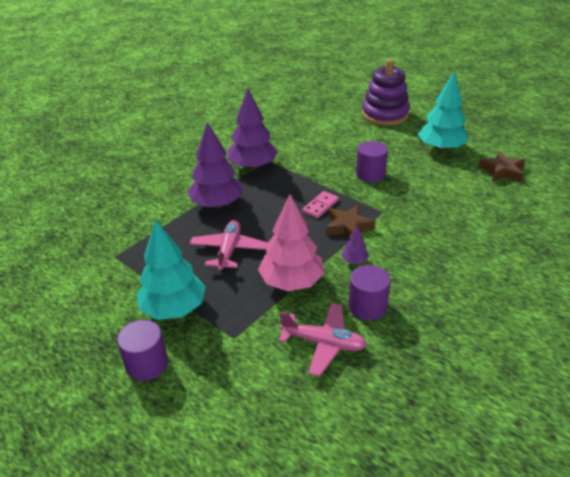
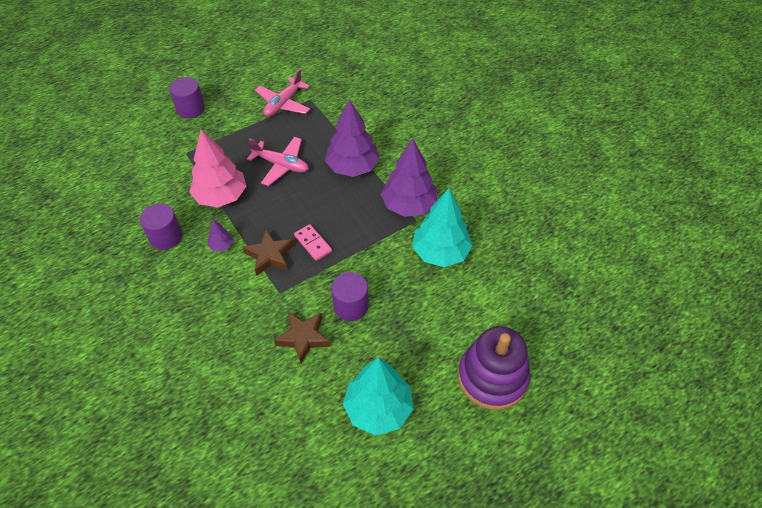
camera: 105 degrees right, 15 degrees up
(174, 308) = (233, 126): turquoise tree -> turquoise tree (440, 252)
(324, 343) = (148, 200): pink plane -> pink plane (283, 104)
(502, 171) = (297, 457): brown star -> brown star (303, 338)

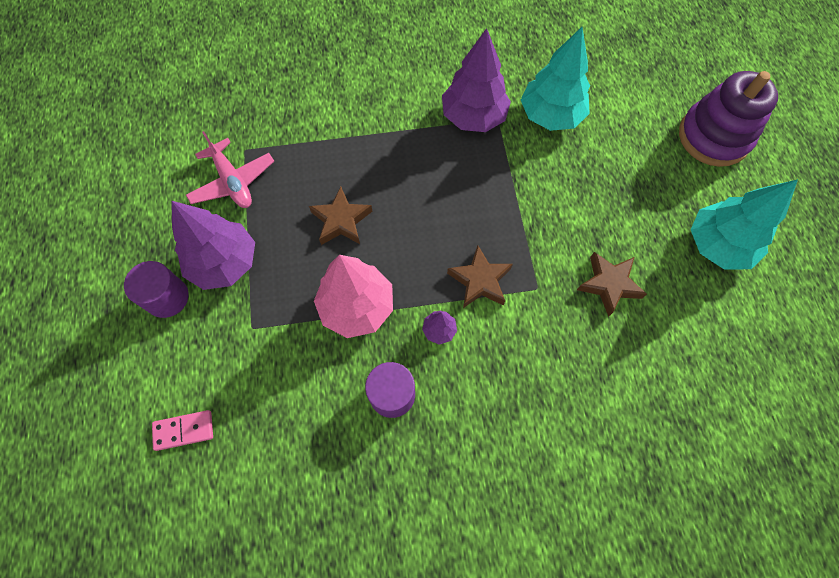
camera: 65 degrees left, 15 degrees up
(281, 165) = (341, 221): pink plane -> brown star
(313, 243) = (483, 229): pink domino -> pink domino (184, 430)
(351, 306) = (585, 223): purple cylinder -> none
(352, 167) = (387, 148): purple tree -> purple tree (224, 263)

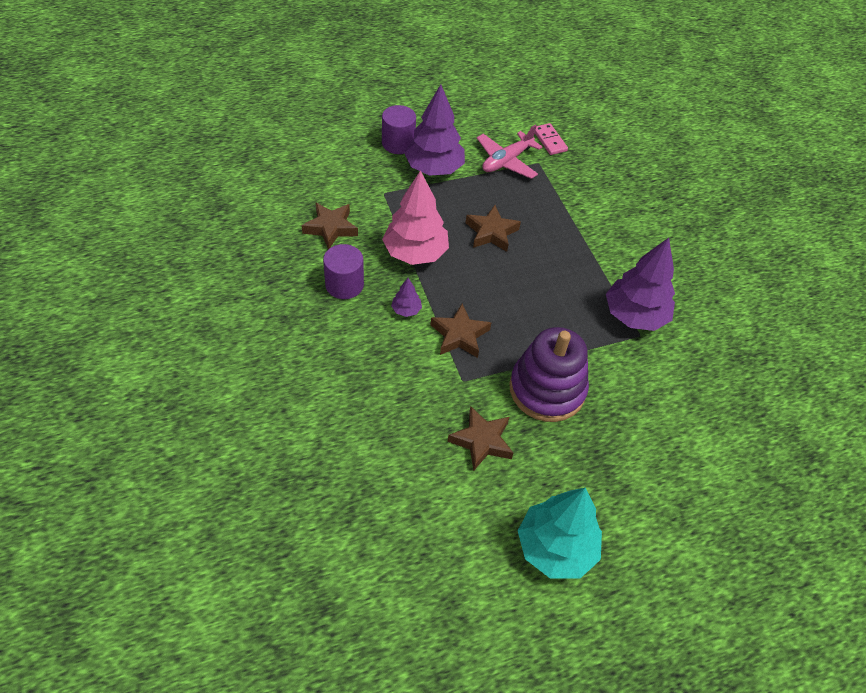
camera: 75 degrees right, 15 degrees down
(184, 430) = (300, 170): pink domino -> pink domino (549, 141)
(298, 401) = (331, 228): none -> brown star
(550, 115) = (663, 381): turquoise tree -> none
(713, 137) = (700, 547): purple stacking toy -> purple stacking toy (547, 389)

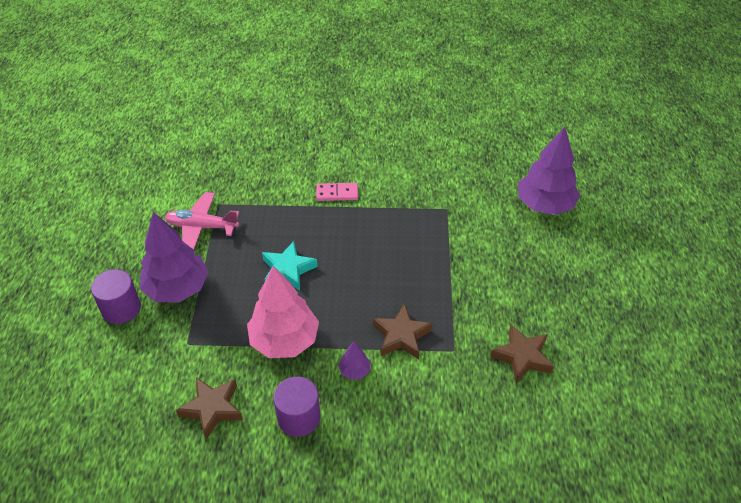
camera: 65 degrees left, 5 degrees down
(491, 232) = (288, 270): brown star -> turquoise star
(506, 161) = (202, 227): pink plane -> pink plane turned 120 degrees clockwise
(547, 389) = (482, 291): purple stacking toy -> none
(549, 141) = (194, 186): pink domino -> pink domino (337, 193)
(555, 547) = (634, 339): turquoise tree -> none
(634, 316) = (425, 205): purple tree -> purple tree (545, 205)

